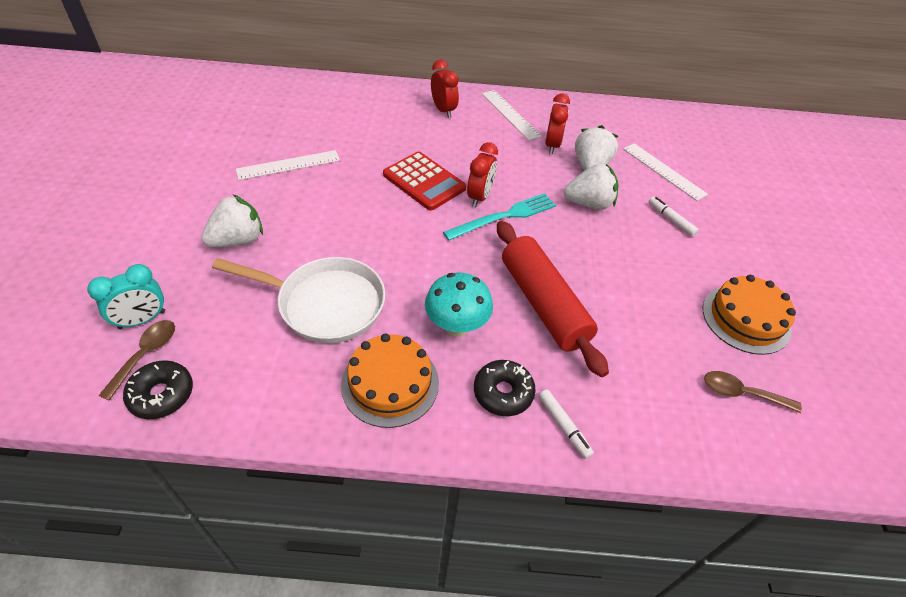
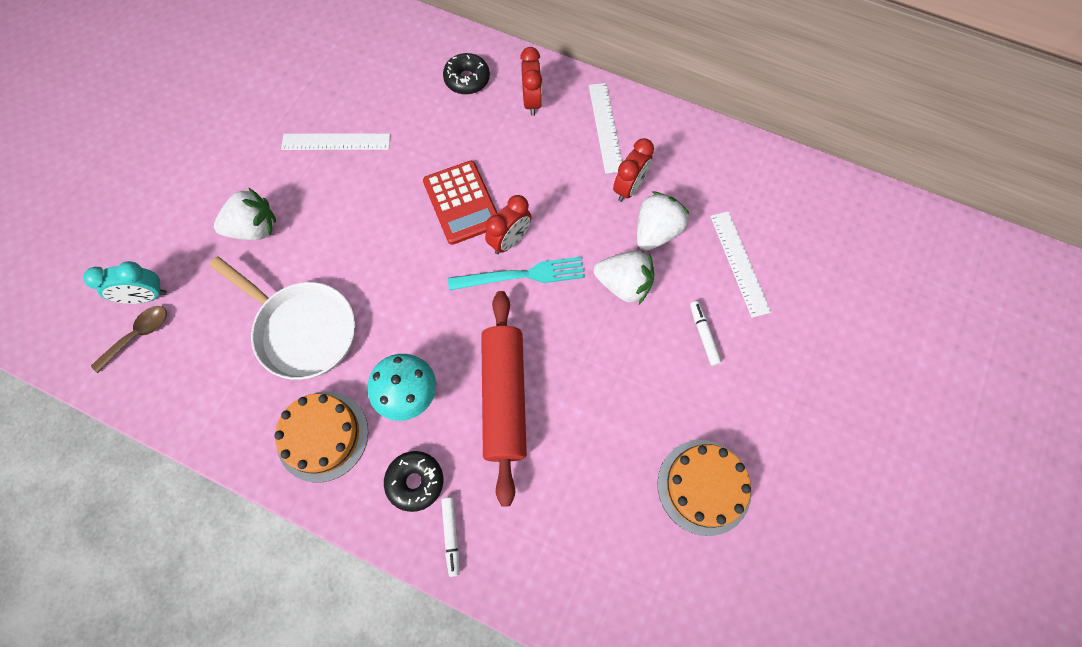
camera: 25 degrees right, 20 degrees up
(162, 394) = (138, 380): black donut -> black donut (467, 79)
(741, 393) = (641, 567): brown spoon -> none

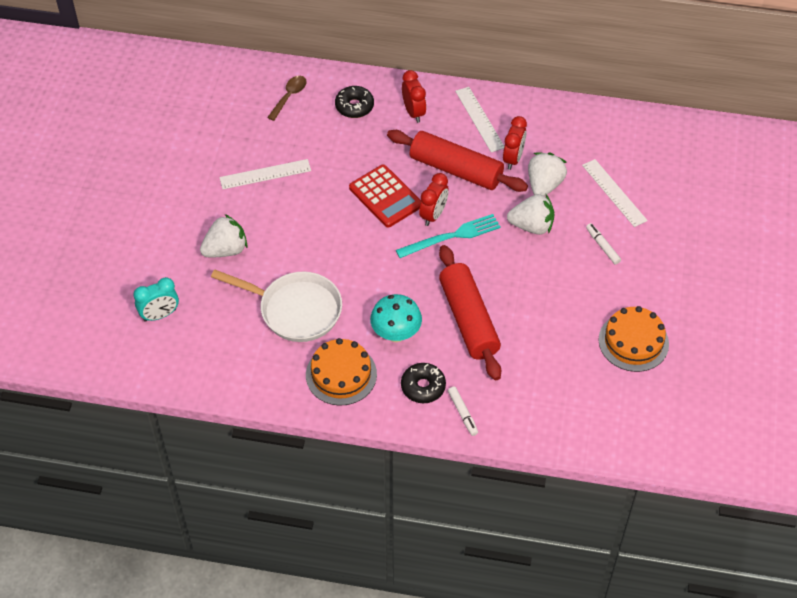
camera: 15 degrees left, 15 degrees down
(138, 335) = (166, 342): brown spoon -> brown spoon (289, 96)
(556, 186) = (456, 169): none -> red rolling pin

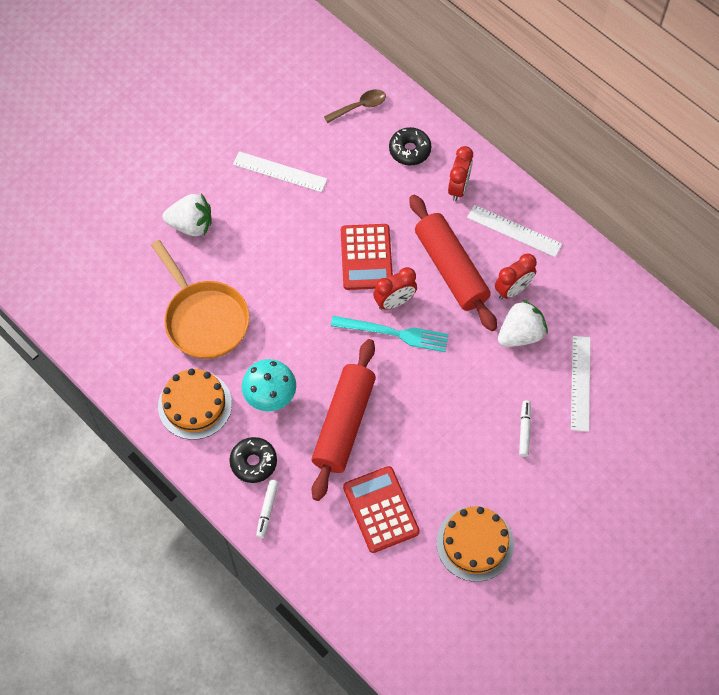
camera: 35 degrees right, 10 degrees up
(160, 315) = (92, 253): turquoise clock -> none
(295, 310) = (204, 319): white pan -> orange pan
(480, 119) = (514, 230): white ruler -> white ruler turned 75 degrees counterclockwise
(532, 226) = (475, 368): white strawberry -> none
(547, 361) = (380, 509): none -> red calculator

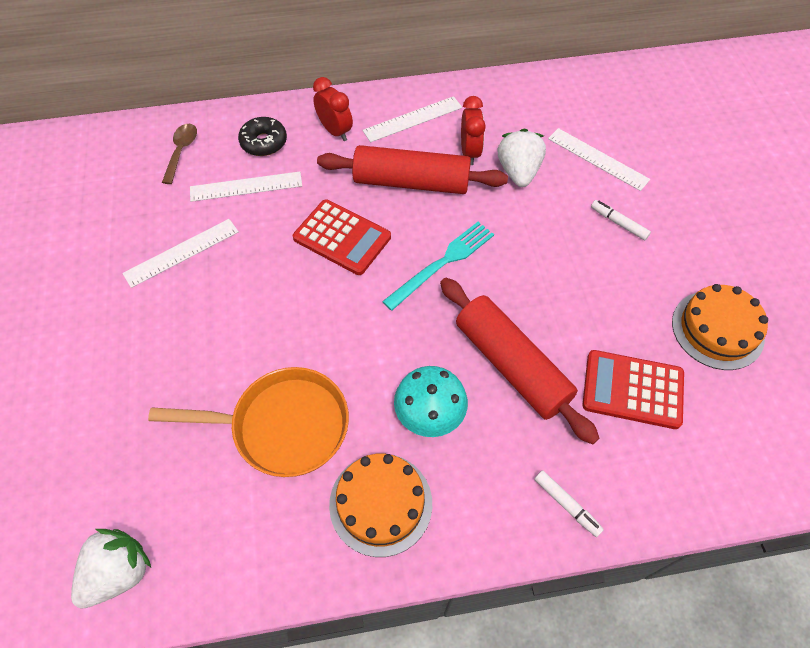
camera: 55 degrees left, 5 degrees down
(191, 225) = (159, 369): white strawberry -> white strawberry (119, 572)
(253, 462) = (497, 483): black donut -> none
(362, 168) = (246, 187): none -> white ruler
(394, 302) = (409, 243): red clock -> none

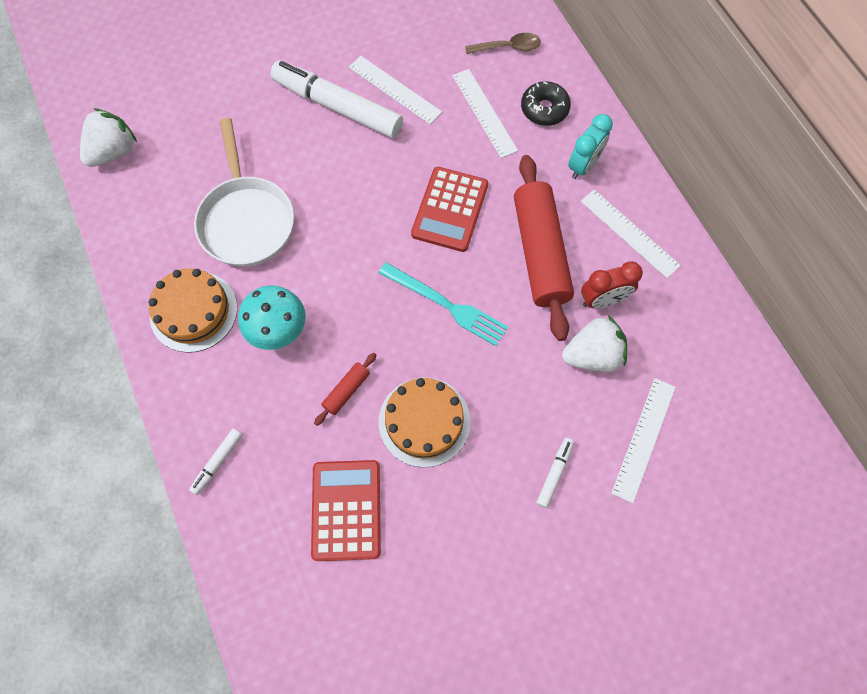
camera: 75 degrees right, 10 degrees up
(119, 572) = (114, 152): white strawberry -> white strawberry turned 75 degrees counterclockwise
(177, 308) = (337, 107): none -> white marker
(283, 426) = (246, 220): orange pan -> white pan
(335, 131) = (583, 166): red clock -> turquoise clock
(511, 365) = (346, 391): red rolling pin -> red rolling pin, size x0.43
(717, 329) = (440, 595): orange cake -> orange cake (424, 421)

